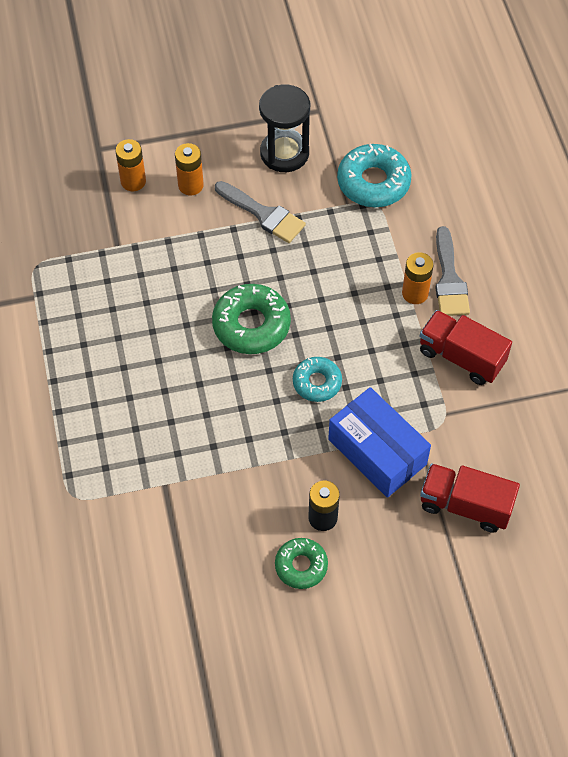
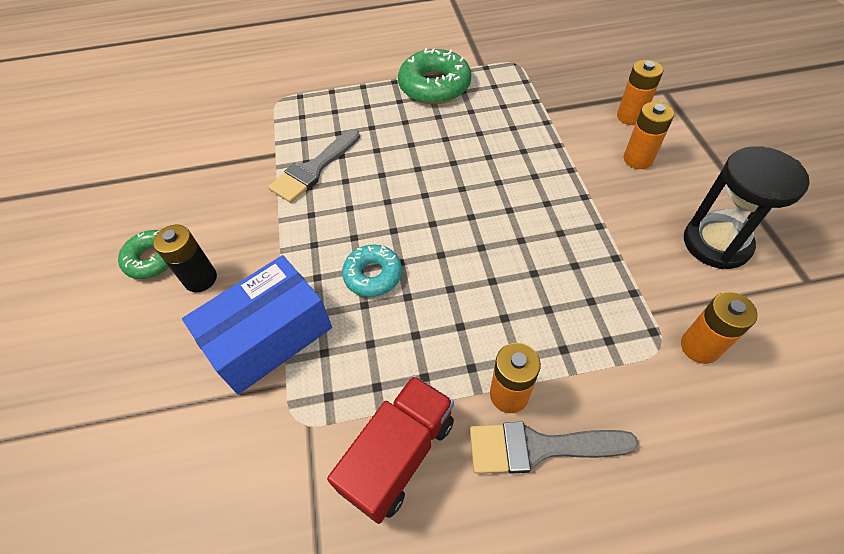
camera: 95 degrees right, 5 degrees down
(251, 325) = (453, 214): green donut -> green donut (434, 86)
(263, 214) = (612, 223): grey brush -> grey brush (313, 169)
(373, 182) = (699, 347): turquoise donut -> orange battery
(465, 505) = (166, 441): red truck -> none

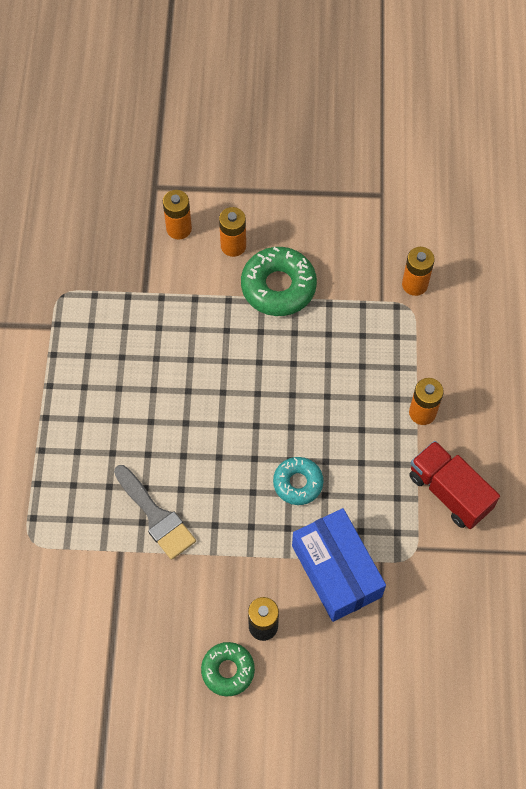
camera: 80 degrees left, 10 degrees up
(434, 86) = (69, 380): green donut -> green donut (278, 287)
(538, 447) = (461, 406): grey brush -> none
(716, 243) = (335, 233): black hourglass -> none

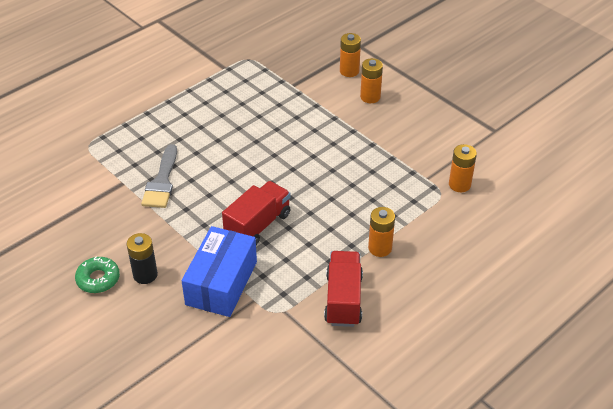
camera: 45 degrees right, 20 degrees down
(278, 287) = (371, 131): green donut -> none
(298, 483) = (258, 225): turquoise donut -> red truck

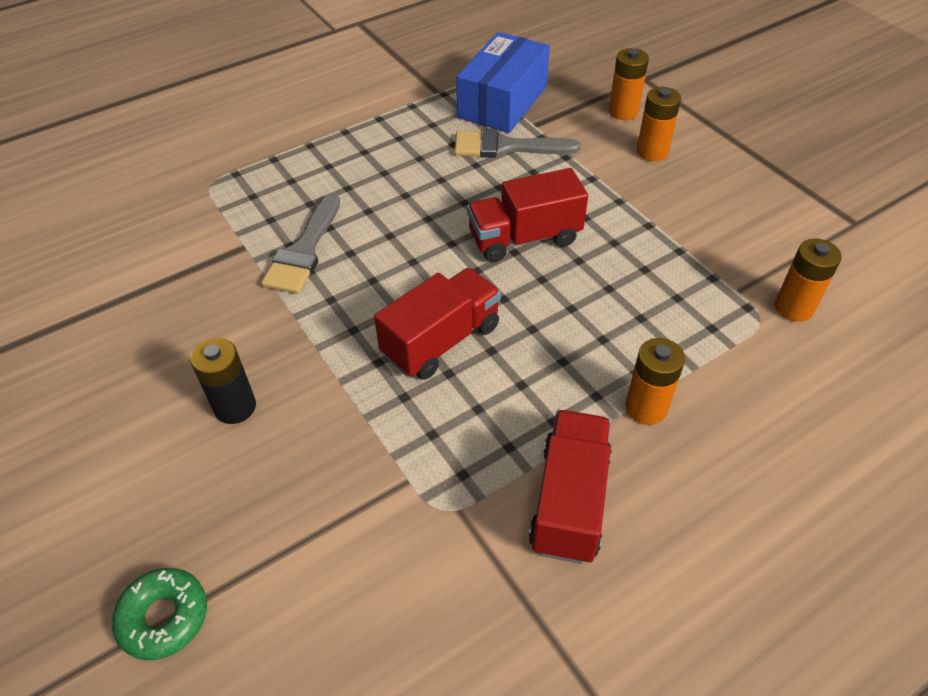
camera: 10 degrees right, 5 degrees up
(98, 279) = (157, 405): green donut -> green donut (164, 617)
(221, 283) = (359, 439): blue box -> blue box (503, 102)
(277, 102) = (506, 147): none -> grey brush
(297, 160) = (524, 238): none -> red truck

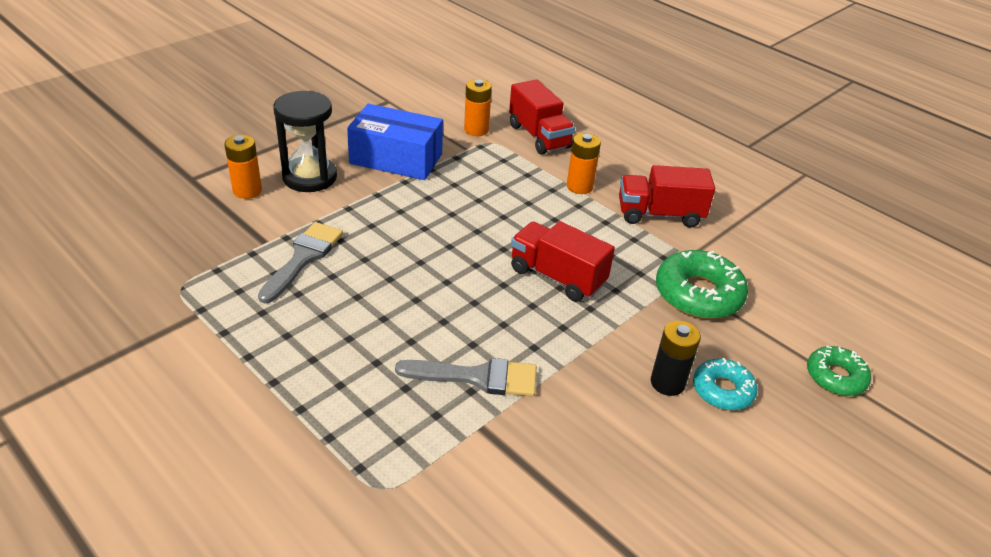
camera: 105 degrees left, 10 degrees down
(201, 461) = (722, 390): none -> turquoise donut
(374, 493) = (698, 294): none -> green donut
(503, 102) = (223, 264): blue box -> blue box (396, 159)
(506, 147) = (303, 258): grey brush -> grey brush turned 150 degrees counterclockwise
(524, 238) = (432, 241): red truck -> red truck (539, 136)
(652, 152) = (310, 177): orange battery -> black hourglass

